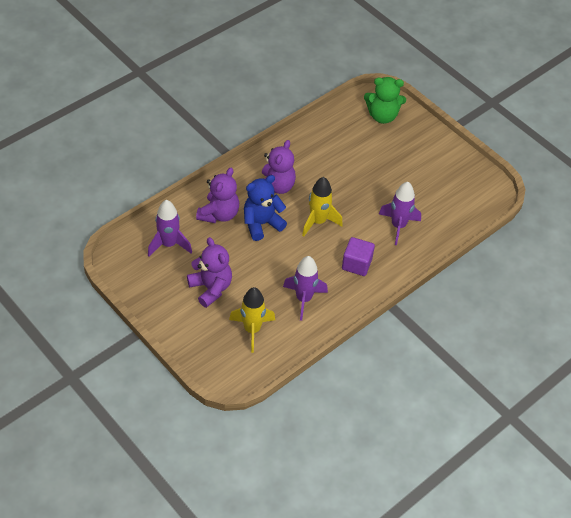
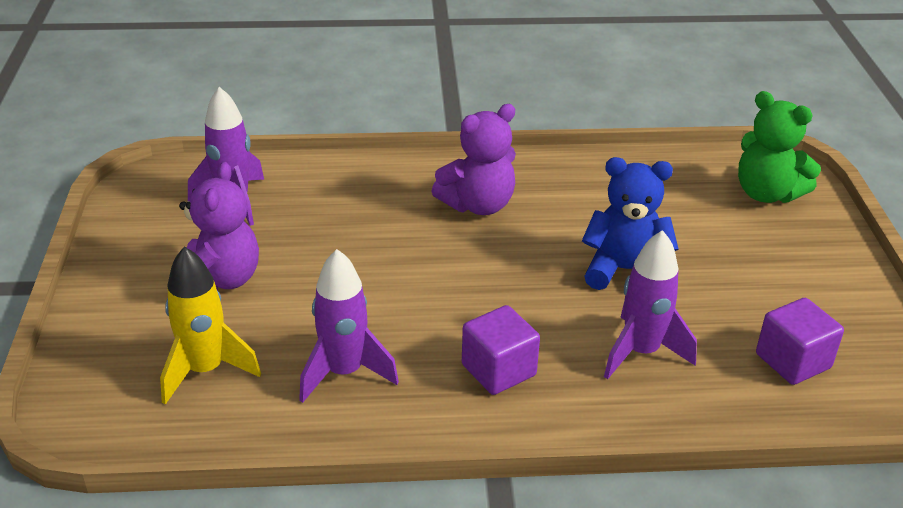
camera: 40 degrees right, 15 degrees down
(219, 214) = (351, 199): purple teddy bear -> none
(261, 224) = (401, 239): blue teddy bear -> blue teddy bear (624, 270)
(318, 221) = (498, 278): yellow rocket -> none
(450, 199) = (792, 361): none -> purple cube

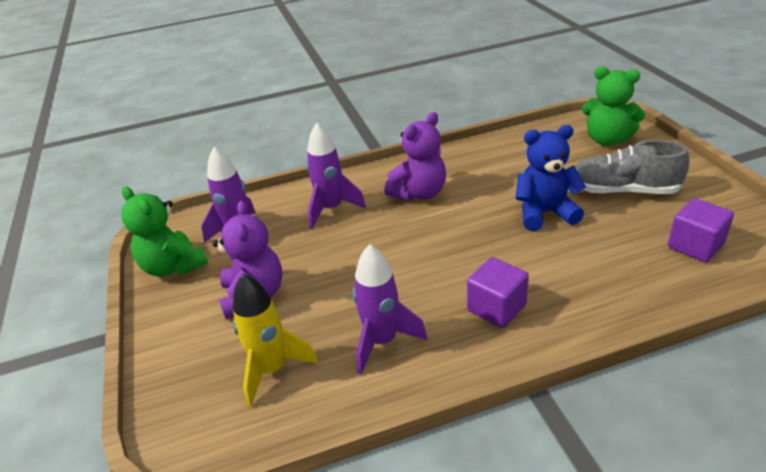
camera: 10 degrees left, 0 degrees up
(141, 222) = (173, 266): none -> green teddy bear
(641, 352) = (589, 267): purple rocket -> purple rocket (331, 209)
(744, 267) = (623, 191): none -> grey shoe

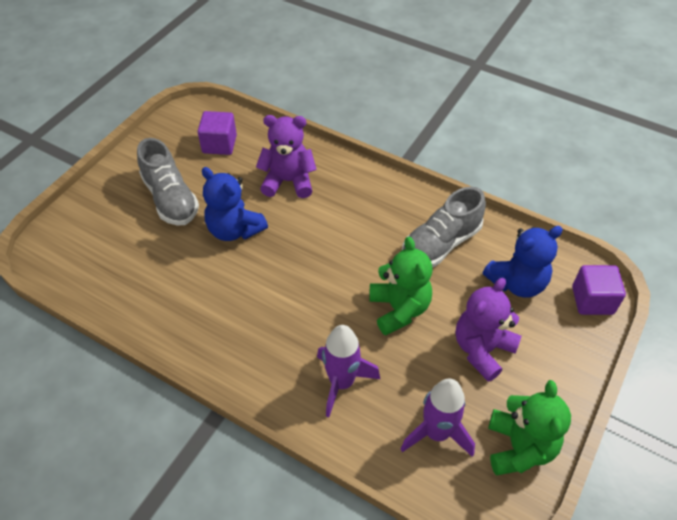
camera: 135 degrees left, 15 degrees up
(272, 370) = (517, 283): yellow rocket -> blue teddy bear
(382, 341) = (441, 244): purple rocket -> grey shoe
(419, 193) = (266, 328): purple teddy bear -> purple teddy bear (288, 181)
(496, 308) = (360, 207): purple cube -> purple cube (592, 300)
(607, 140) = (84, 238): green teddy bear -> green teddy bear (399, 309)

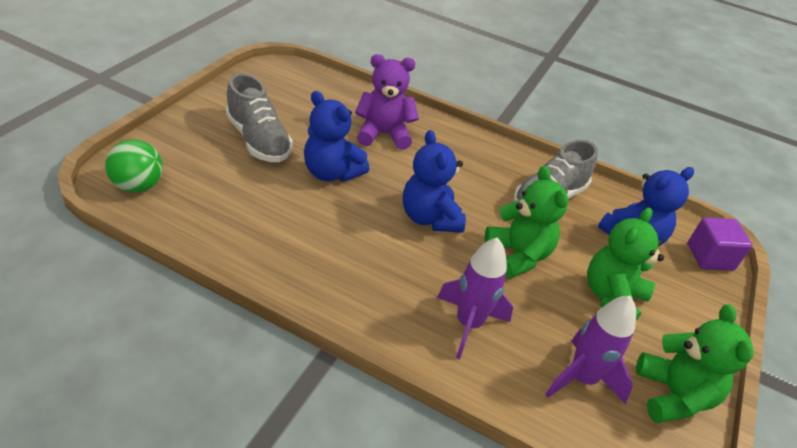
camera: 10 degrees left, 10 degrees down
(63, 257) = (138, 186): none -> green ball
(219, 144) = (307, 97): purple cube -> none
(321, 273) = (429, 218): none -> blue teddy bear
(482, 349) = (611, 297): purple teddy bear -> green teddy bear

